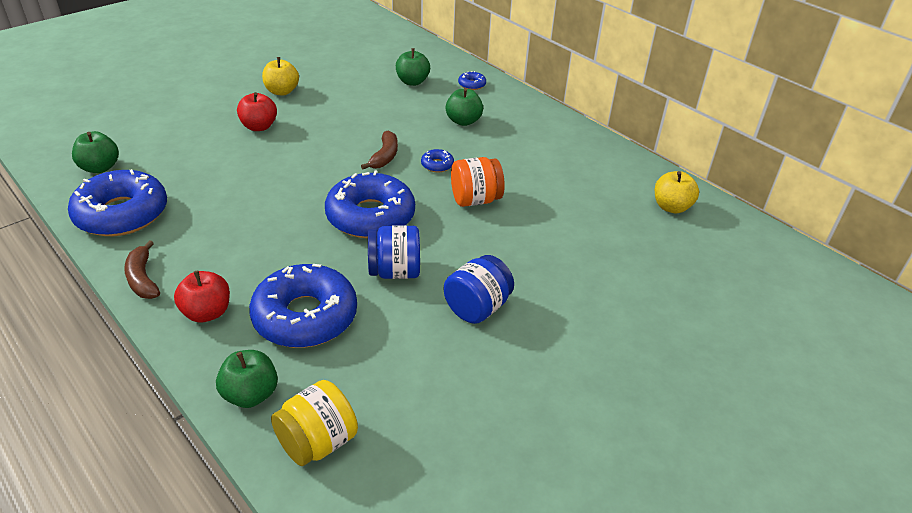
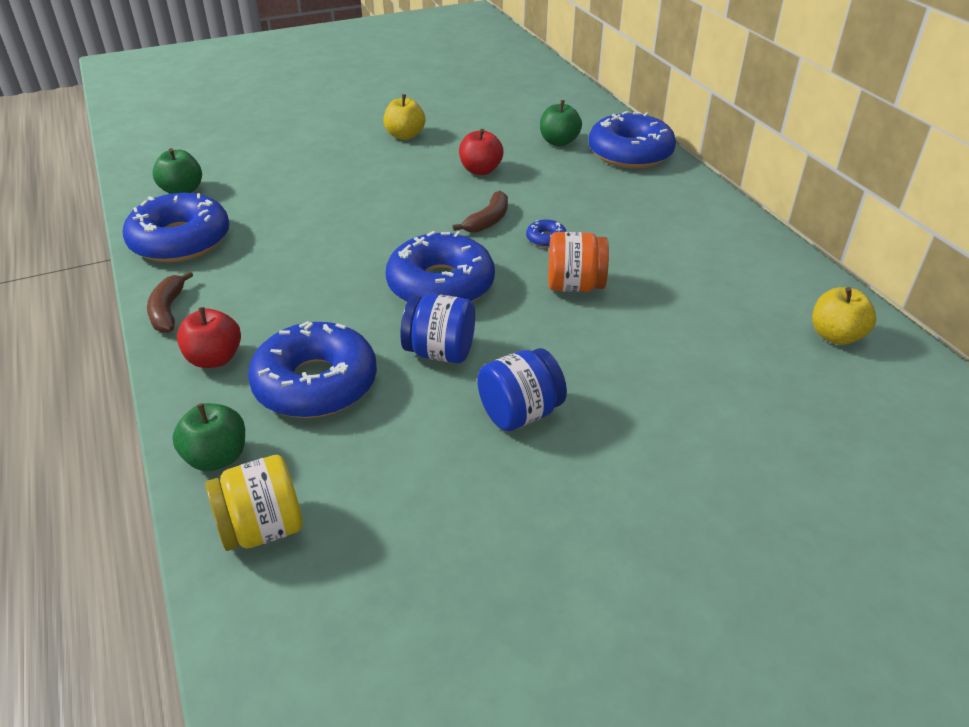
camera: 20 degrees right, 0 degrees up
(259, 127) = (363, 170): red apple -> red apple (480, 170)
(463, 121) = (600, 193): green apple -> none
(472, 85) = (630, 153): blue donut -> blue donut, size x2.46

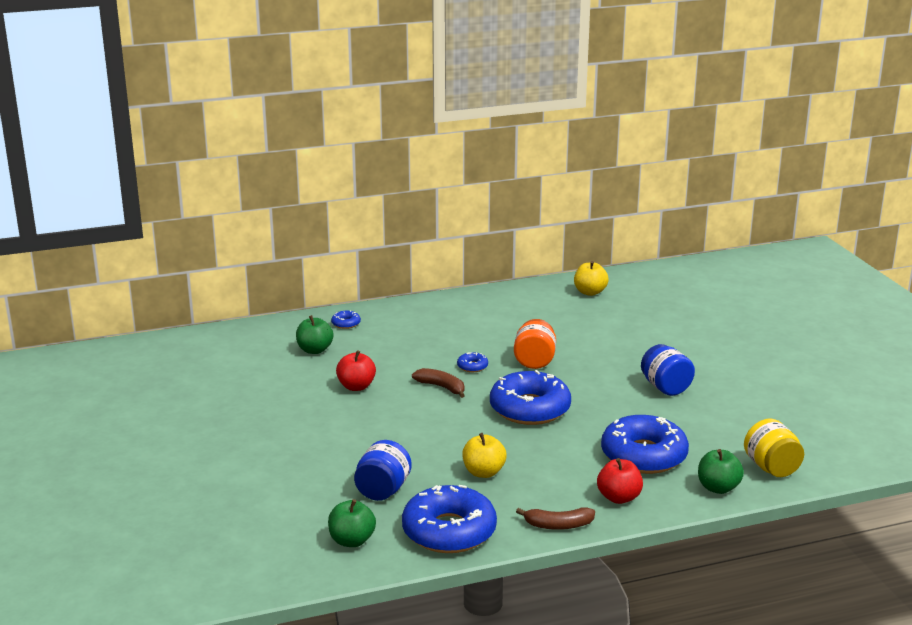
camera: 85 degrees left, 15 degrees down
(405, 136) = (273, 421): yellow apple -> yellow apple (483, 472)
(440, 352) = (608, 411): blue jar -> blue jar (383, 490)
(630, 153) = (346, 323): blue donut -> blue donut, size x0.41

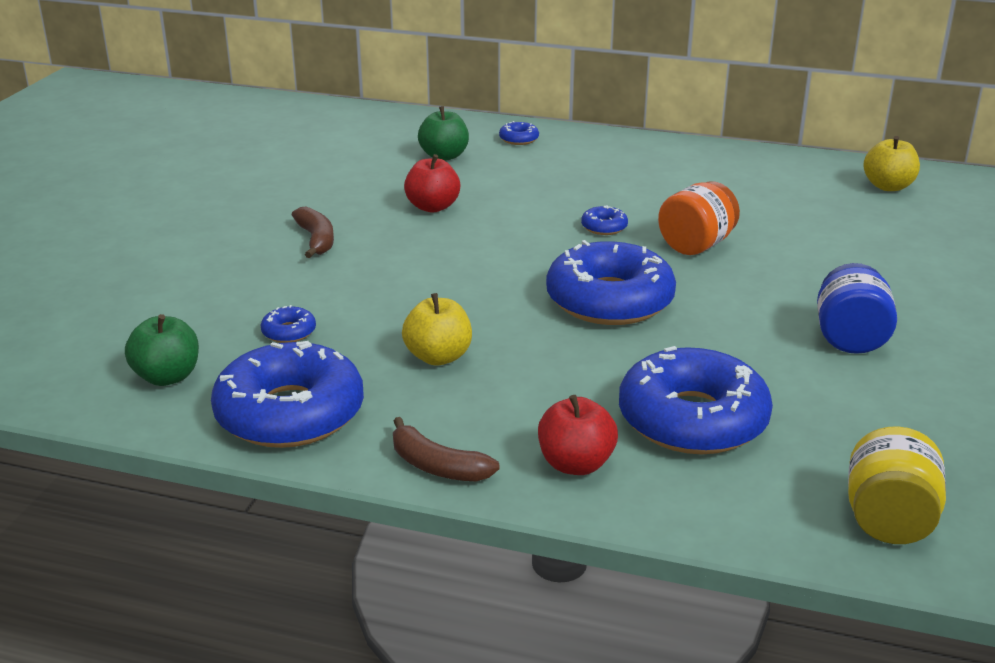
camera: 35 degrees right, 5 degrees up
(383, 490) = (289, 332): blue jar -> blue donut
(442, 387) = (531, 238): brown banana -> brown banana (316, 240)
(718, 488) = (753, 514): green apple -> none

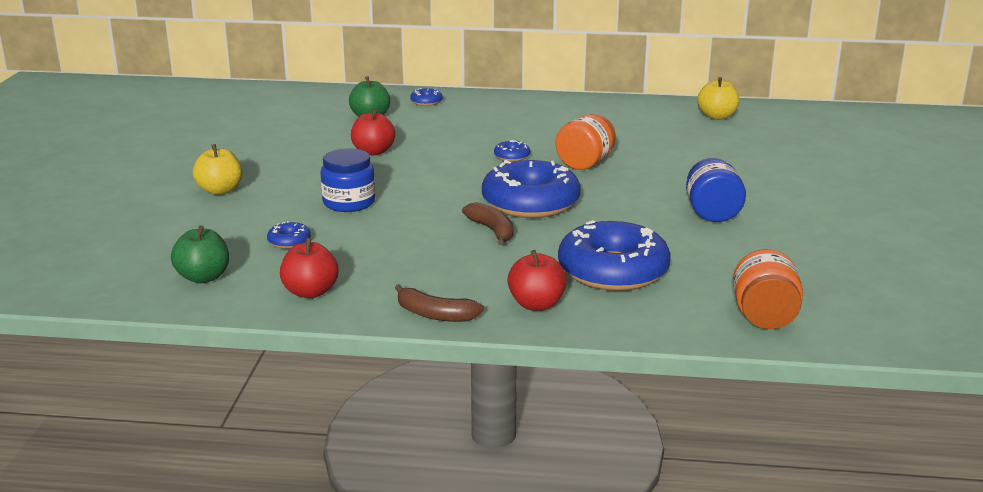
camera: 10 degrees left, 5 degrees down
(290, 413) = (310, 292): blue donut -> red apple
(316, 240) = (288, 180): brown banana -> brown banana (492, 230)
(380, 280) = (349, 203): none -> blue jar
(438, 357) = (412, 248): yellow apple -> yellow apple (220, 190)
(888, 520) = (764, 317): yellow jar -> orange jar

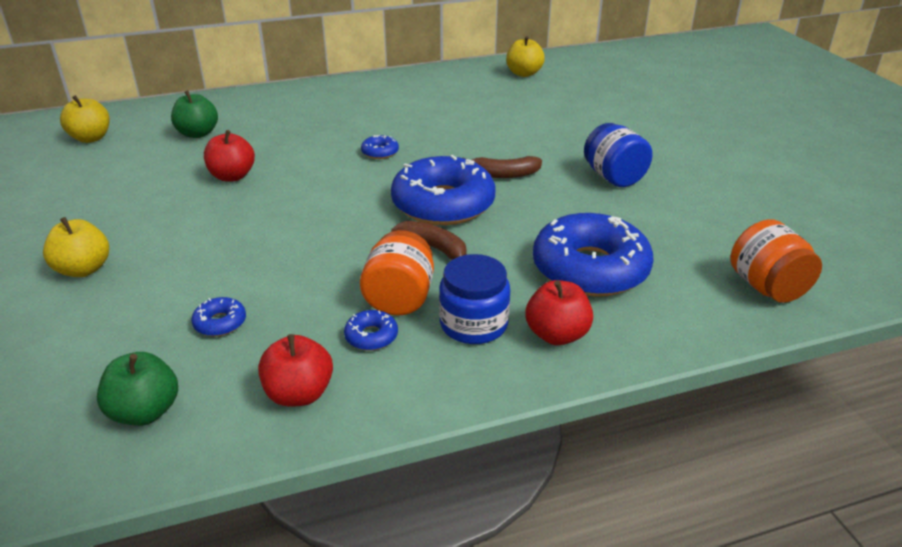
camera: 25 degrees left, 10 degrees up
(285, 106) = (91, 138): none -> yellow apple
(349, 203) = (253, 249): blue jar -> blue jar (473, 324)
(426, 102) = (244, 105): blue donut -> blue donut (371, 336)
(435, 314) = (465, 383): brown banana -> brown banana (503, 174)
(585, 163) = (455, 146): orange jar -> orange jar (399, 298)

